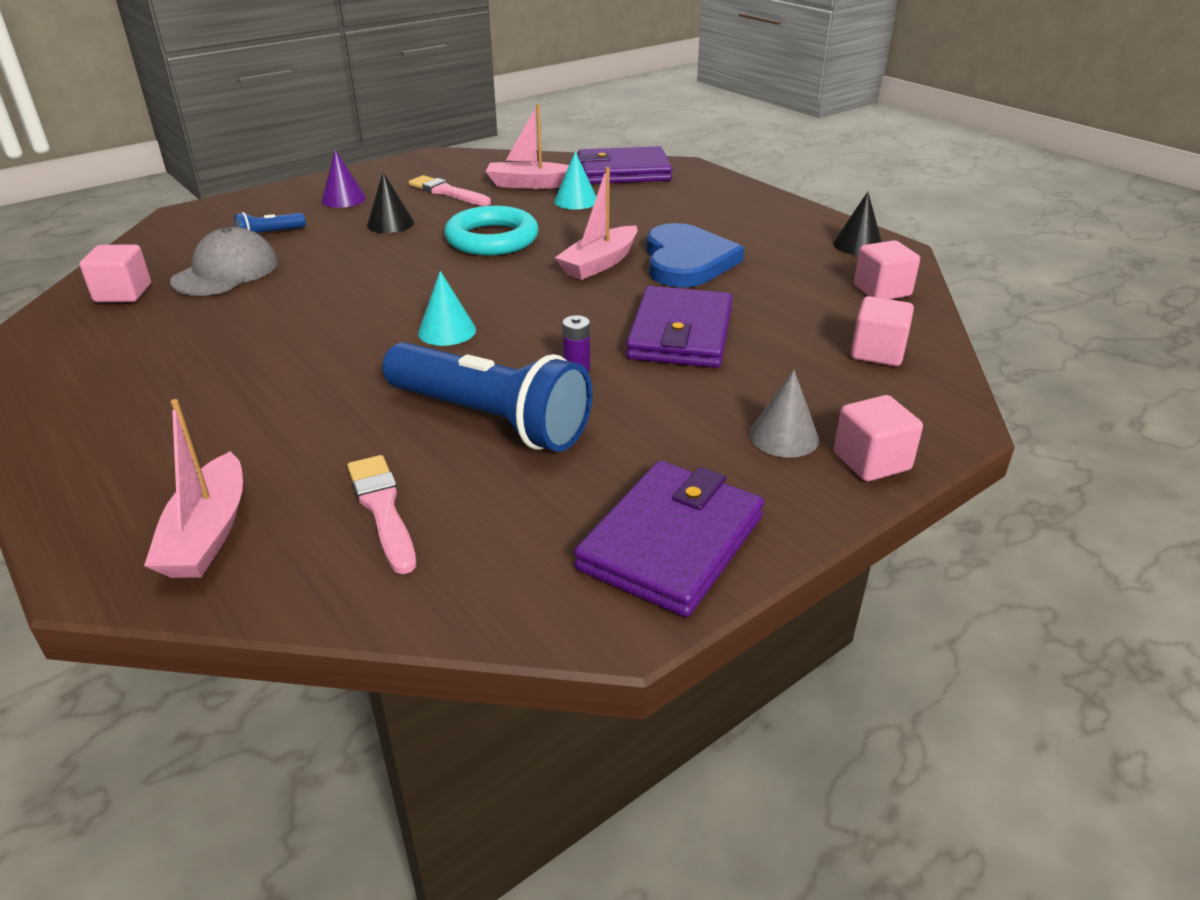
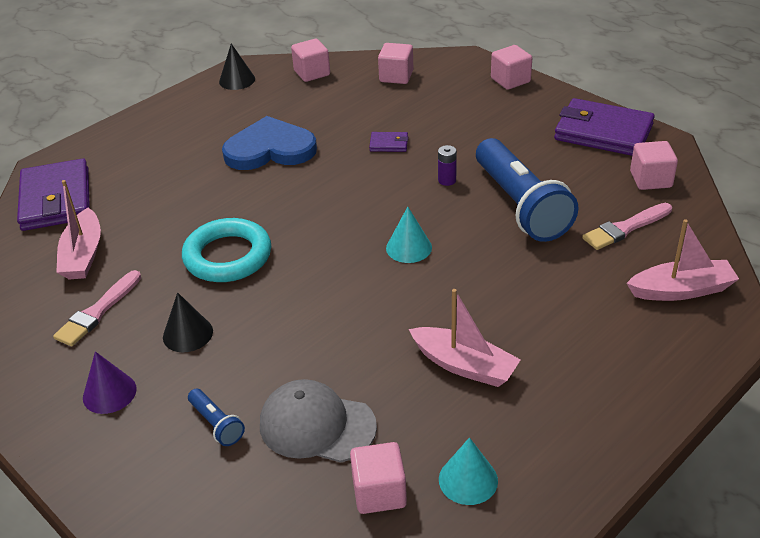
camera: 95 degrees left, 5 degrees up
(490, 420) = (520, 205): blue flashlight -> blue flashlight turned 135 degrees clockwise
(499, 570) = (650, 179): none -> pink cube
(576, 201) = (134, 219): turquoise cone -> turquoise cone (468, 480)
(599, 263) = (278, 190): pink boat -> pink boat (464, 365)
(681, 334) = (389, 144): purple wallet -> purple wallet, size x0.43
(783, 436) = (498, 104): grey cone -> none

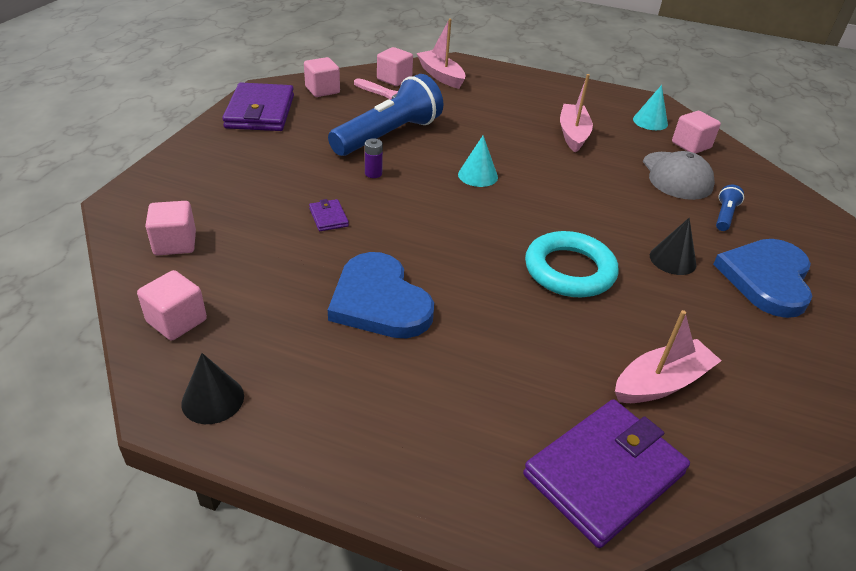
camera: 120 degrees left, 0 degrees up
(98, 311) = (710, 328): pink brush -> none
(109, 393) = (766, 279): purple cone -> blue heart
(510, 80) = (172, 166): pink cube -> pink cube (394, 79)

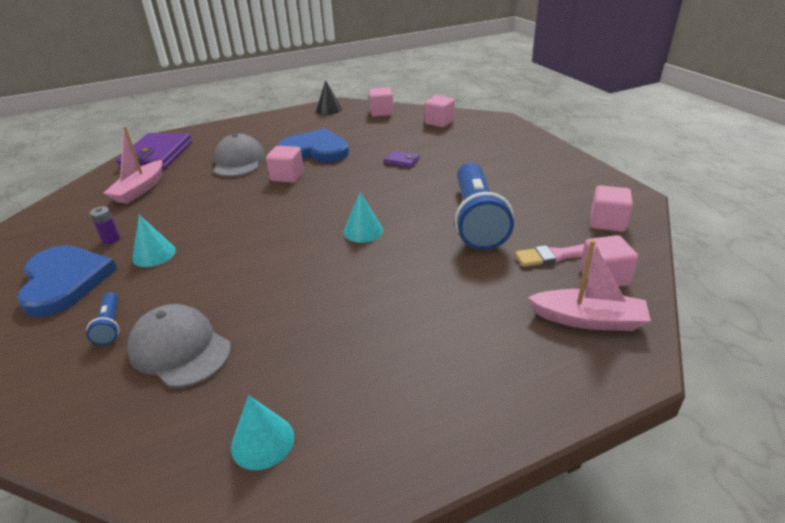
camera: 140 degrees right, 5 degrees down
(260, 112) = (582, 181): purple wallet -> none
(373, 173) = (428, 191): purple battery -> purple battery (111, 239)
(492, 352) = (238, 161): none -> grey cap
(569, 270) = (228, 209): turquoise ring -> none
(573, 134) = (339, 333): pink boat -> none
(672, 260) = (154, 254): black cone -> turquoise cone
(691, 145) = (177, 426): pink cube -> pink cube (287, 176)

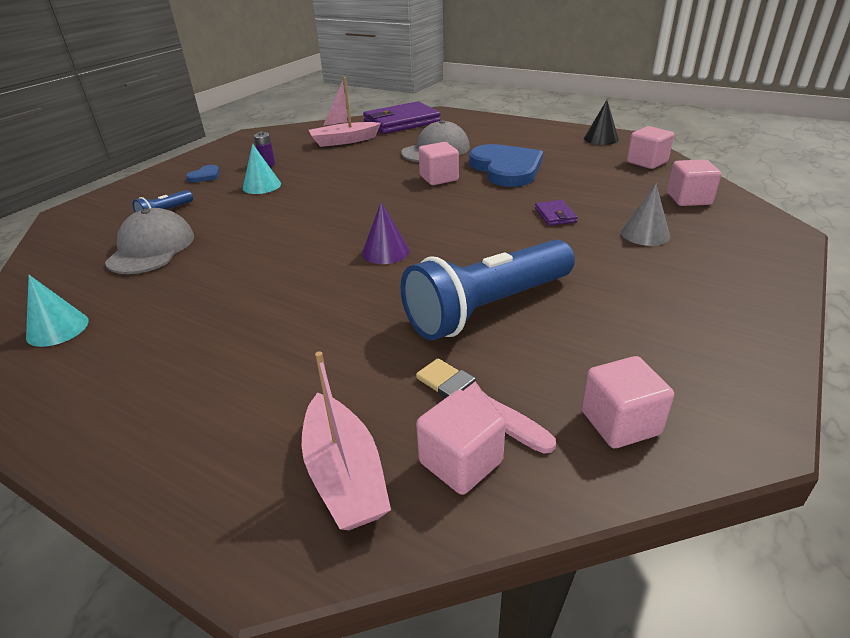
camera: 55 degrees right, 0 degrees up
(65, 281) = (205, 176): blue heart -> blue heart, size x0.42
(363, 231) = (385, 251): turquoise cone -> purple cone
(458, 147) = (645, 234): none -> grey cone

